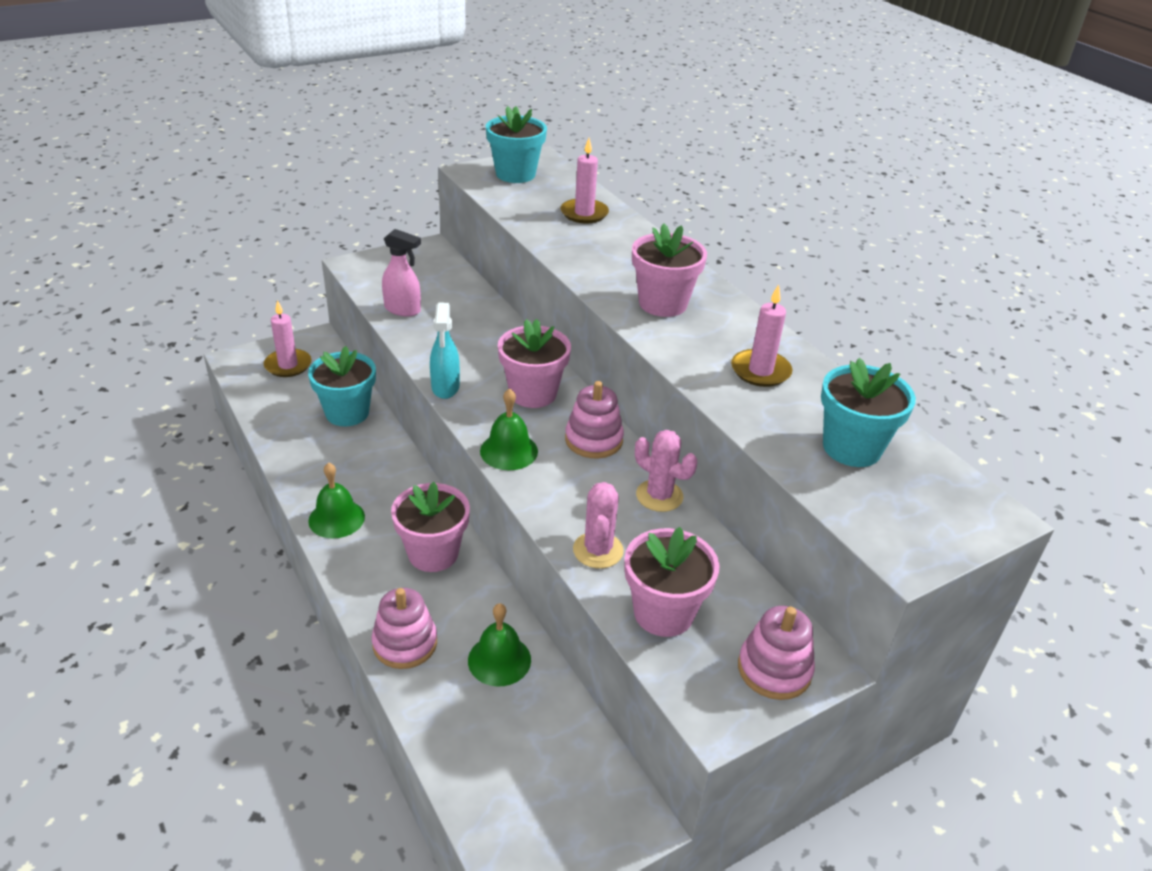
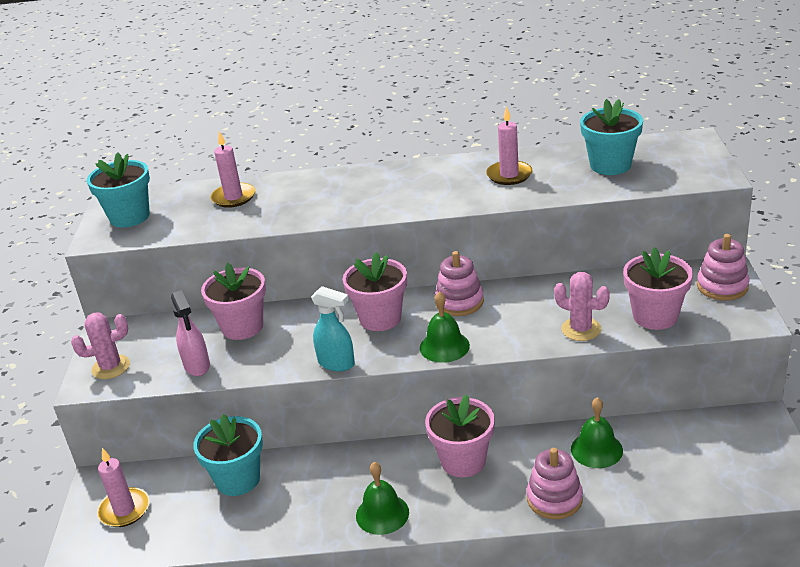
camera: 55 degrees left, 5 degrees down
(403, 310) = (197, 366): pink spray bottle -> pink spray bottle turned 105 degrees clockwise
(659, 496) = (540, 288): pink cactus -> pink cactus (111, 367)
(662, 303) = (397, 192): pink flower pot -> pink flower pot (242, 327)

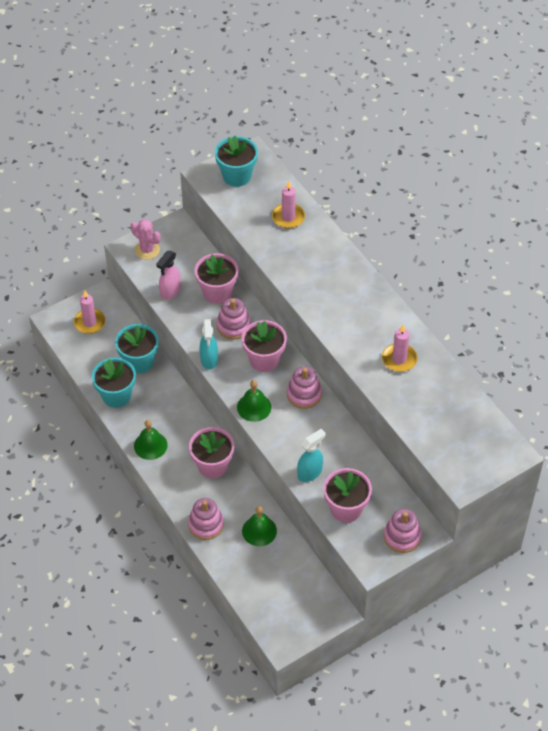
camera: 55 degrees right, 20 degrees up
(306, 328) = (233, 326): none -> pink stacking toy
(581, 329) = (310, 472): pink cactus -> turquoise spray bottle
(610, 165) = (445, 414): turquoise flower pot -> turquoise flower pot (116, 395)

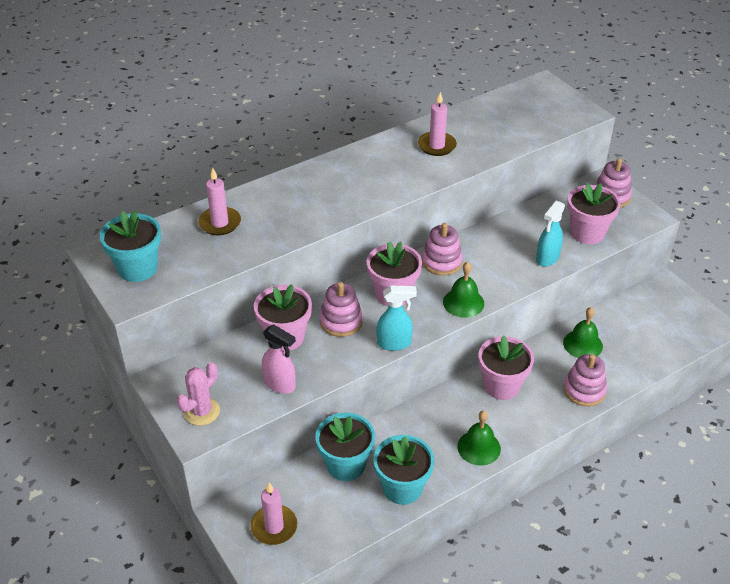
camera: 90 degrees left, 10 degrees down
(310, 472) = (547, 258): turquoise spray bottle -> turquoise spray bottle turned 105 degrees counterclockwise

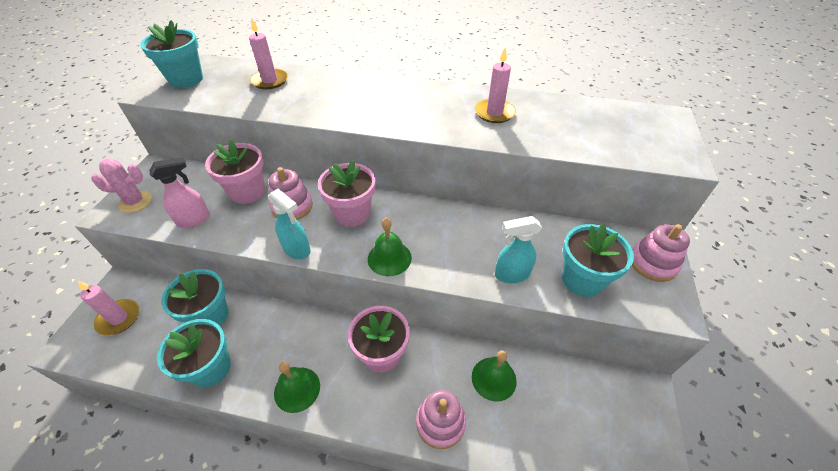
camera: 45 degrees right, 5 degrees up
(280, 384) = (194, 219): pink spray bottle -> pink spray bottle turned 105 degrees counterclockwise
(441, 262) = (420, 215): pink stacking toy -> none
(587, 233) = (582, 279): pink flower pot -> turquoise flower pot

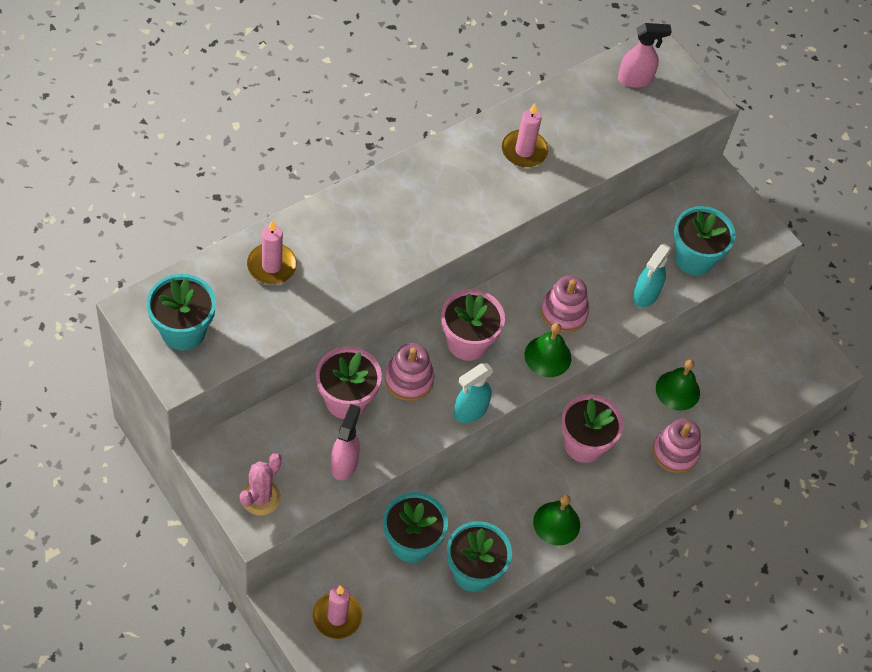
camera: 55 degrees left, 10 degrees up
(297, 249) = (470, 411): turquoise spray bottle -> turquoise spray bottle turned 150 degrees clockwise
(632, 121) = (635, 79): none -> pink spray bottle
(652, 263) = (726, 203): pink stacking toy -> pink stacking toy (564, 312)

